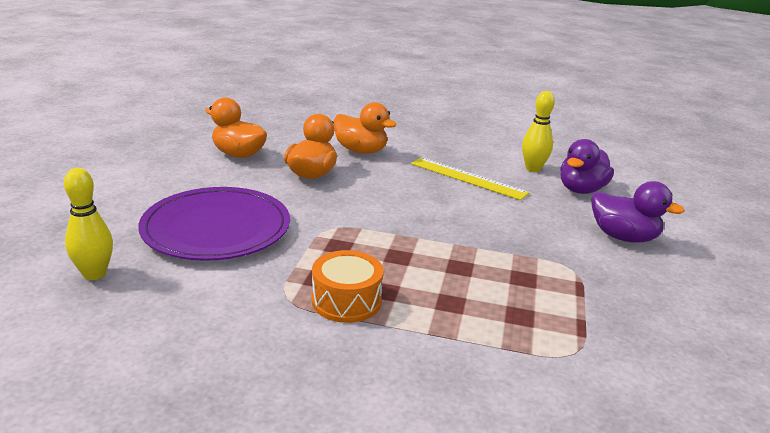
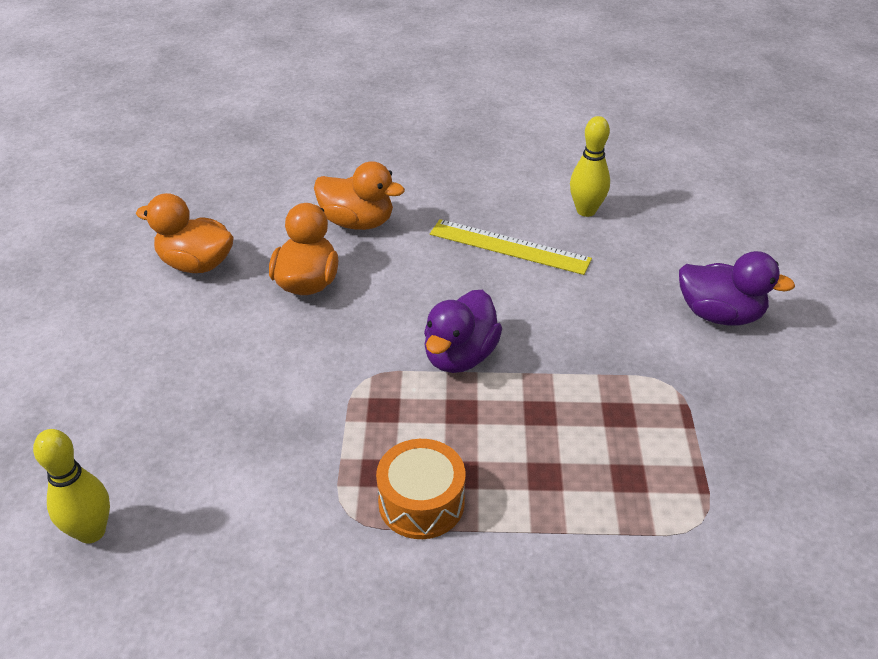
camera: 10 degrees left, 15 degrees up
(216, 228) = (218, 413): purple plate -> none
(581, 190) = (653, 239): purple duck -> purple duck (460, 356)

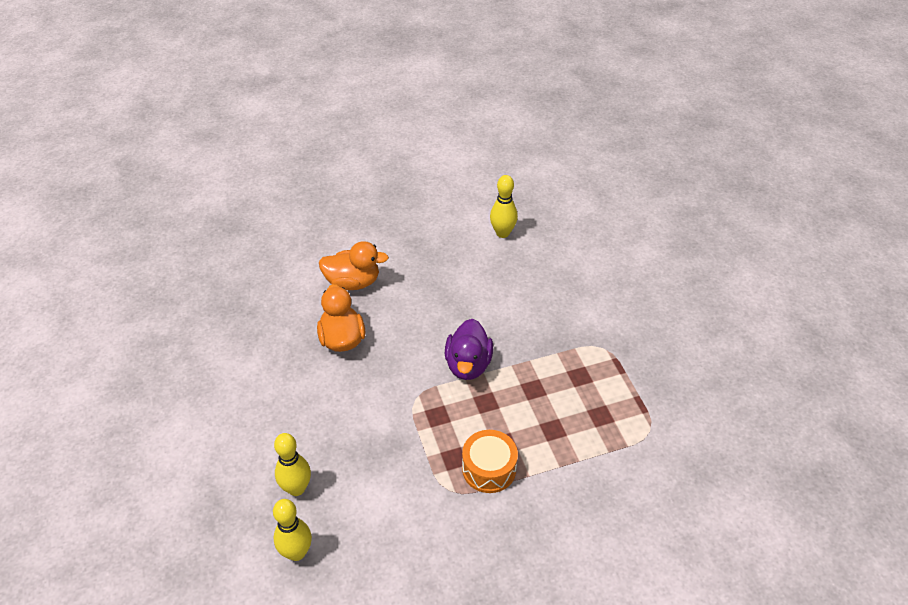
camera: 20 degrees left, 5 degrees up
(142, 447) = (296, 488): none -> yellow bowling pin
(196, 264) = (256, 346): orange duck -> none
(509, 246) = (464, 274): yellow ruler -> none
(719, 315) = (613, 290): purple duck -> none

